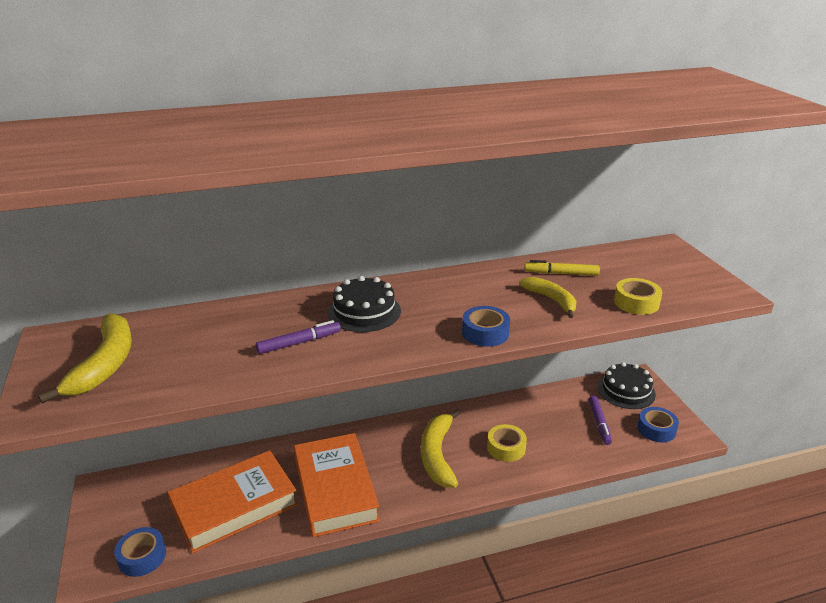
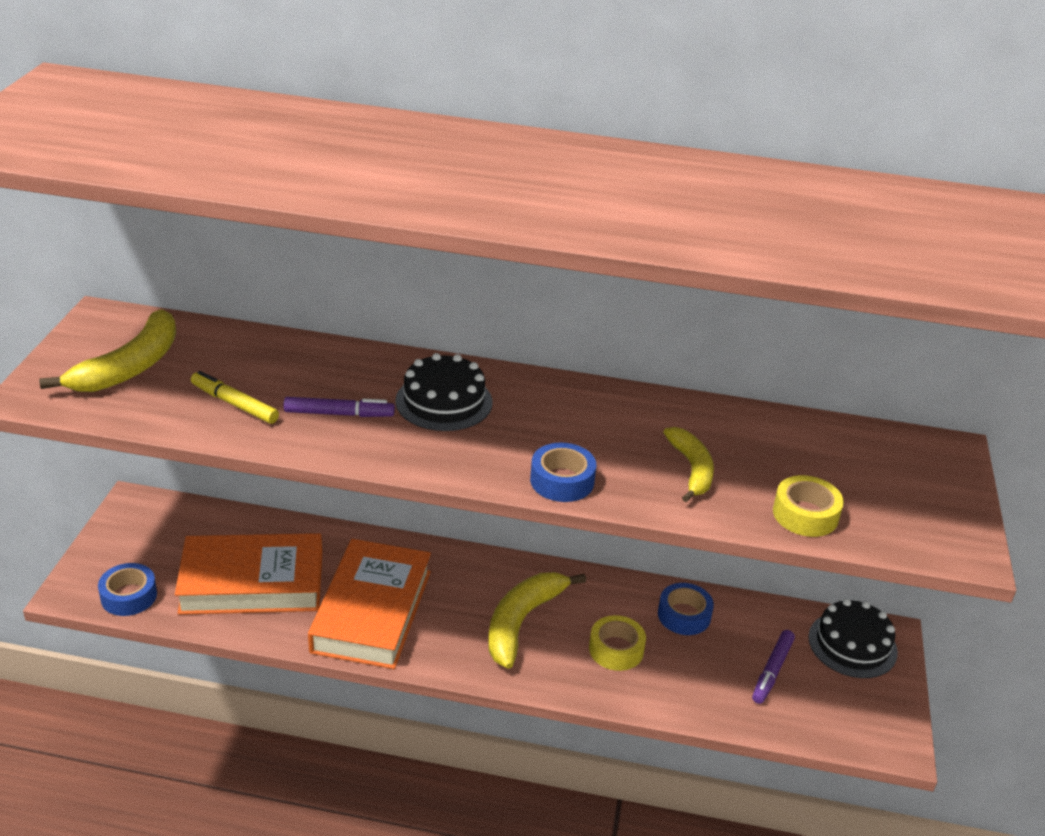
camera: 25 degrees right, 5 degrees up
(561, 273) = (744, 438): yellow marker -> yellow marker (234, 404)
(656, 429) = (849, 713): blue tape -> blue tape (684, 615)

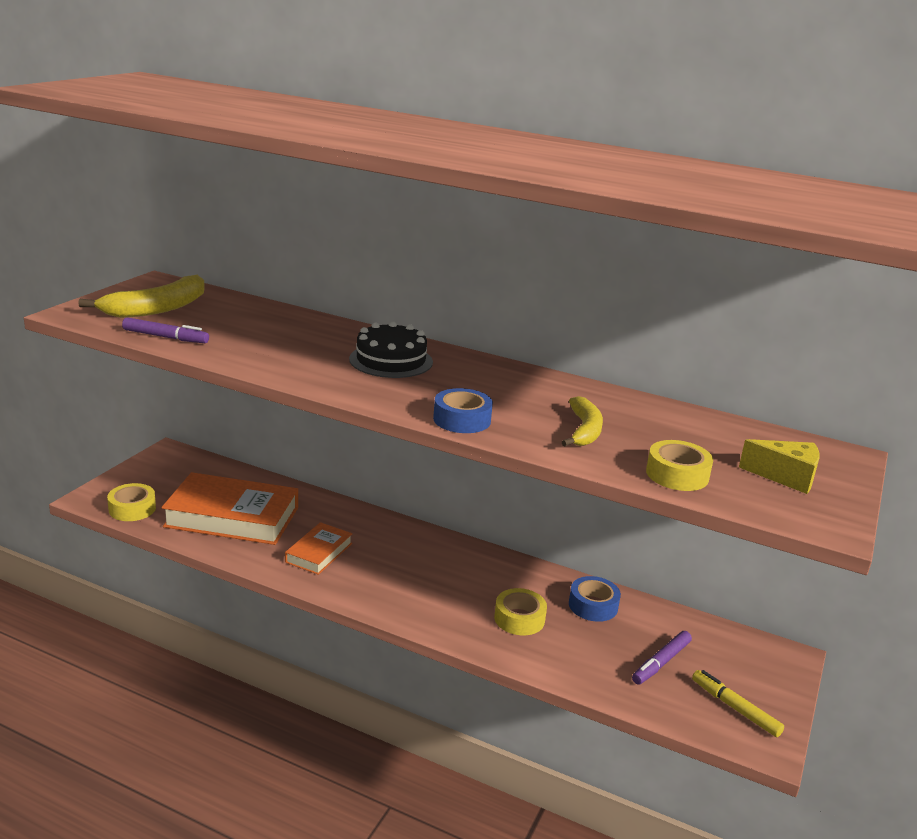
camera: 15 degrees right, 10 degrees down
(129, 596) = (132, 509): blue tape -> yellow tape
(234, 404) = (221, 338): yellow marker -> yellow marker (735, 708)
(339, 414) = (299, 355): purple marker -> purple marker (165, 337)
(372, 611) = (319, 553): orange book -> orange book, size x0.52
(522, 622) = (444, 583): yellow banana -> none
(852, 644) = (749, 657): black cake -> none
(906, 494) = (786, 477): none -> yellow cheese

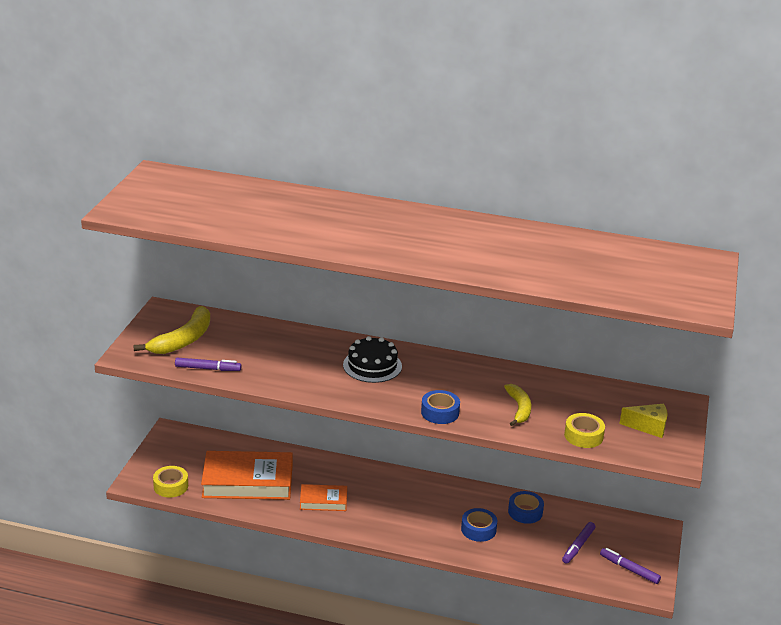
camera: 10 degrees left, 5 degrees up
(319, 553) = (323, 501): orange book -> orange book turned 75 degrees clockwise
(519, 619) = (478, 529): yellow tape -> blue tape
(735, 708) = (629, 569): yellow marker -> purple marker

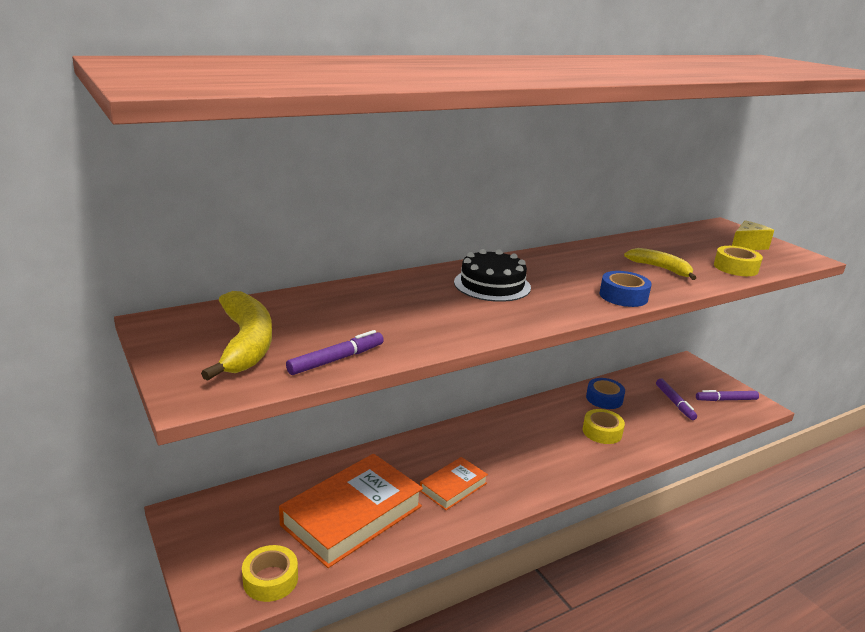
camera: 45 degrees left, 5 degrees down
(478, 529) = (602, 432): blue tape -> yellow tape

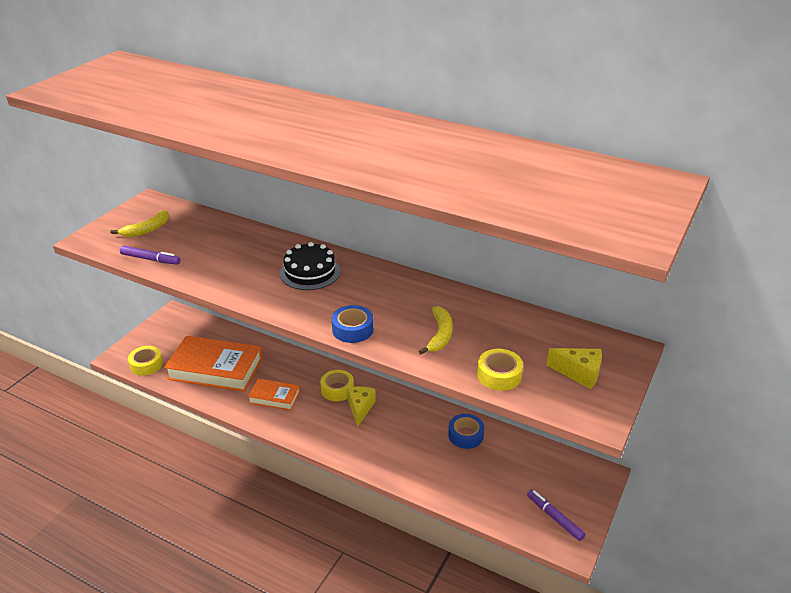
camera: 60 degrees right, 10 degrees up
(245, 343) = (147, 230): yellow banana -> yellow banana, size x0.64
(522, 438) = (360, 408): none -> yellow cheese
(602, 432) = (411, 448): yellow tape -> yellow tape (337, 389)
(674, 403) = (508, 482): purple marker -> none

